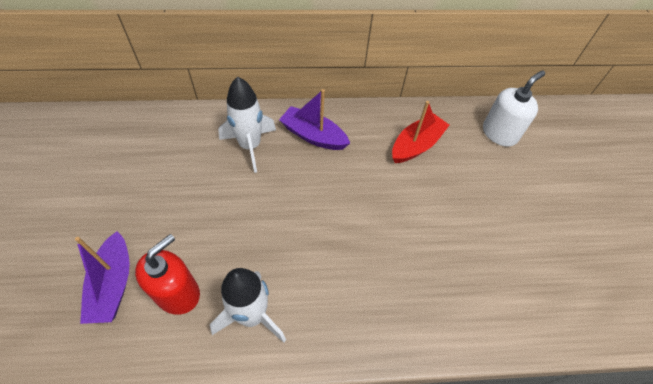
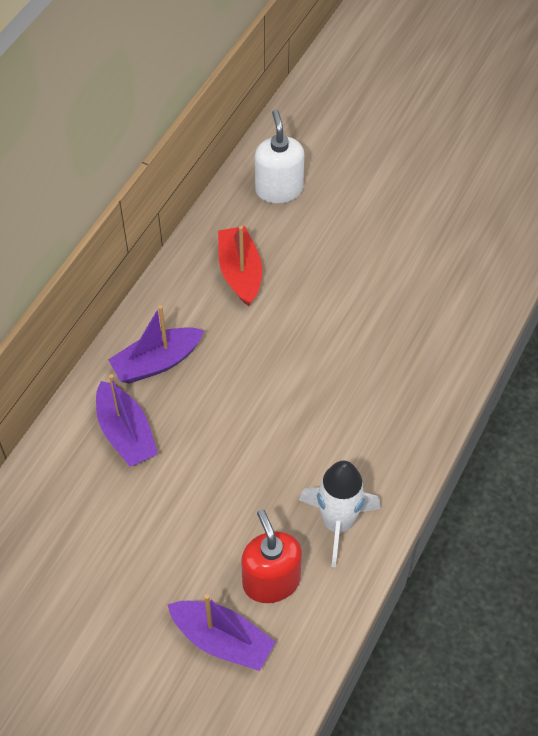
camera: 55 degrees left, 0 degrees up
(250, 146) = (126, 433): white rocket -> purple boat

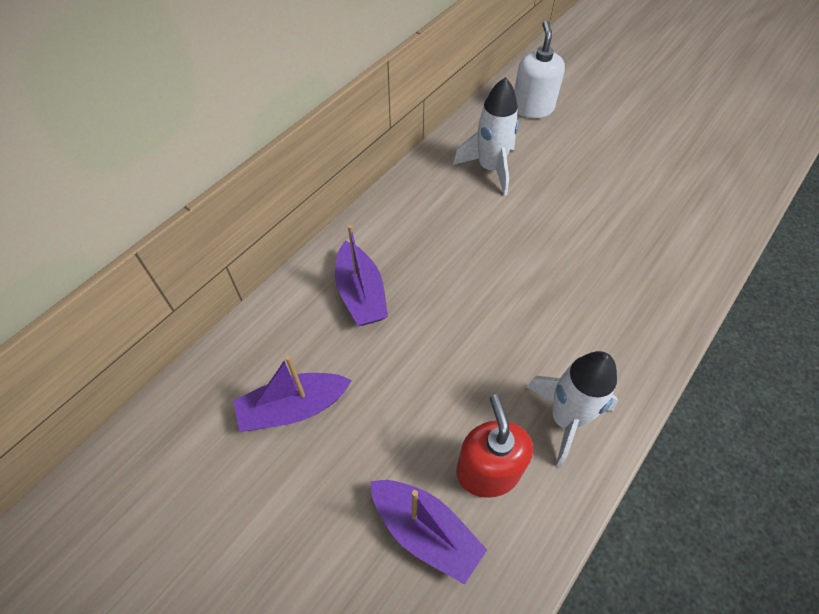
camera: 10 degrees right, 0 degrees up
(157, 362) = (402, 234): purple boat -> purple boat (293, 408)
(240, 272) = (490, 168): red boat -> white rocket

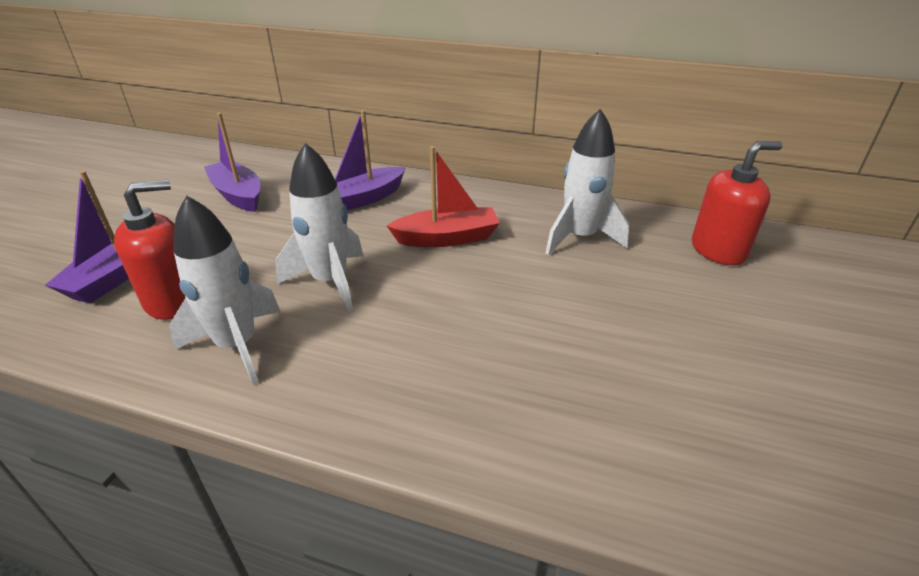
camera: 70 degrees right, 20 degrees down
(459, 248) = (447, 238): none -> red boat
(496, 342) = (330, 281): none -> white rocket
(532, 108) = (718, 250): white soap dispenser -> red soap dispenser

